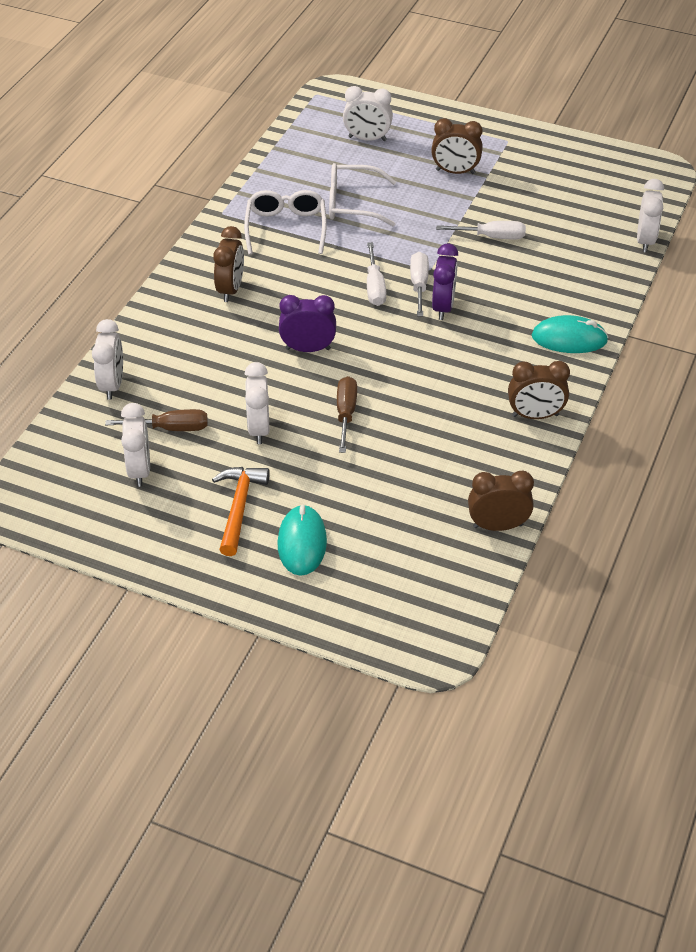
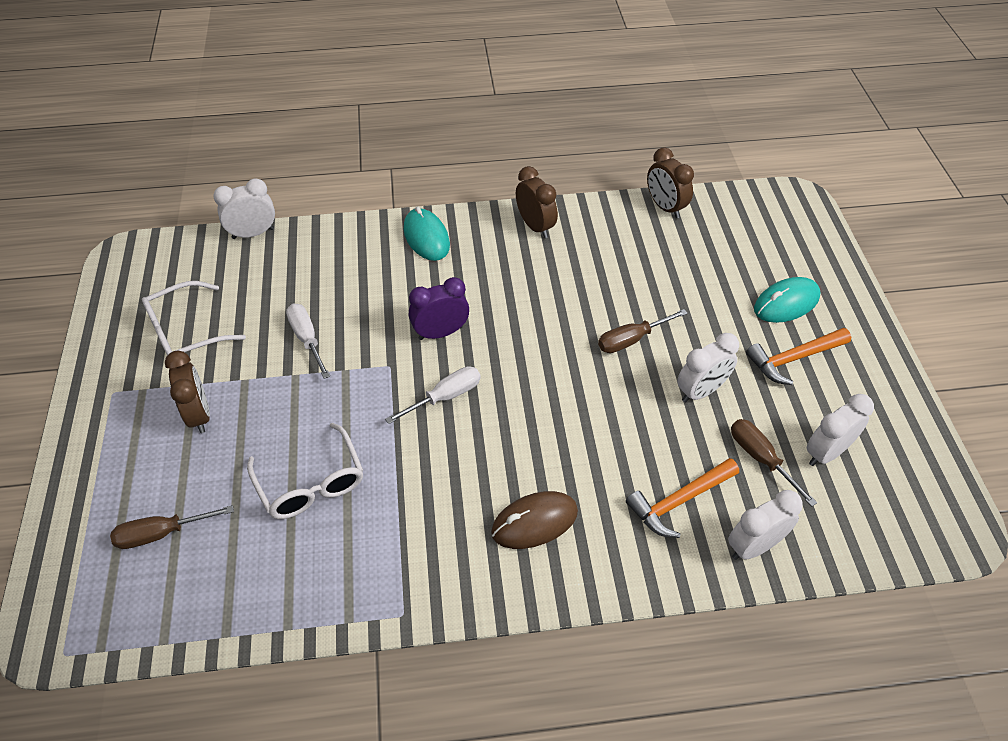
camera: 120 degrees left, 5 degrees up
(179, 365) = (679, 501): none -> orange hammer
(231, 289) = (534, 522): brown clock -> brown mouse
(286, 228) = (393, 527): white glasses -> white glasses (185, 332)
(308, 349) = (573, 407): purple clock -> none
(367, 139) = (162, 533): white clock -> brown screwdriver
(419, 285) = (420, 363): white screwdriver -> none

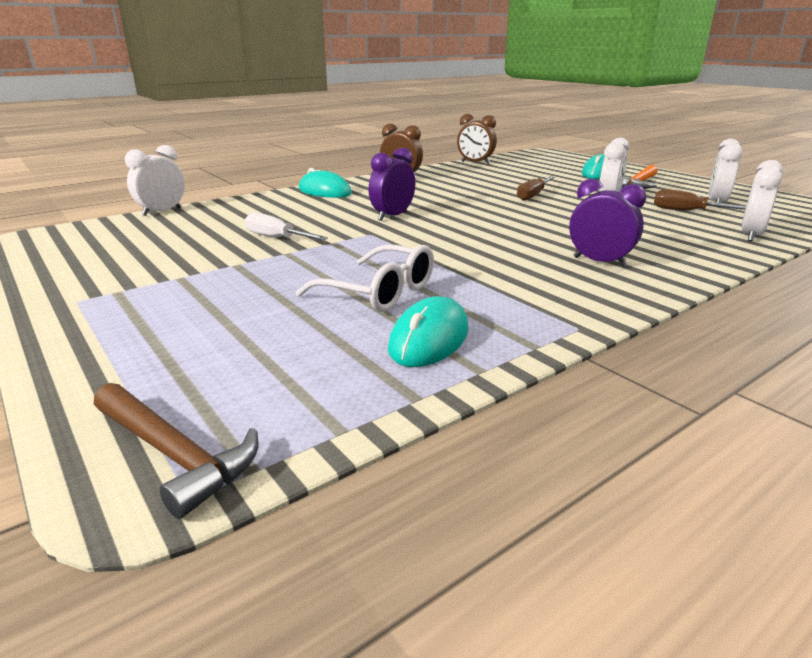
camera: 30 degrees left, 25 degrees down
(74, 614) = (174, 454): none -> brown hammer
(162, 533) = (242, 360): brown screwdriver -> none
(185, 332) = (138, 257): white glasses -> none
(199, 414) = (206, 289): brown clock -> none
(289, 571) = (429, 339): none -> turquoise mouse
(445, 397) = (438, 235): white screwdriver -> none
(534, 522) = (599, 262): brown mouse -> purple clock
(679, 501) = (675, 233): orange hammer -> none

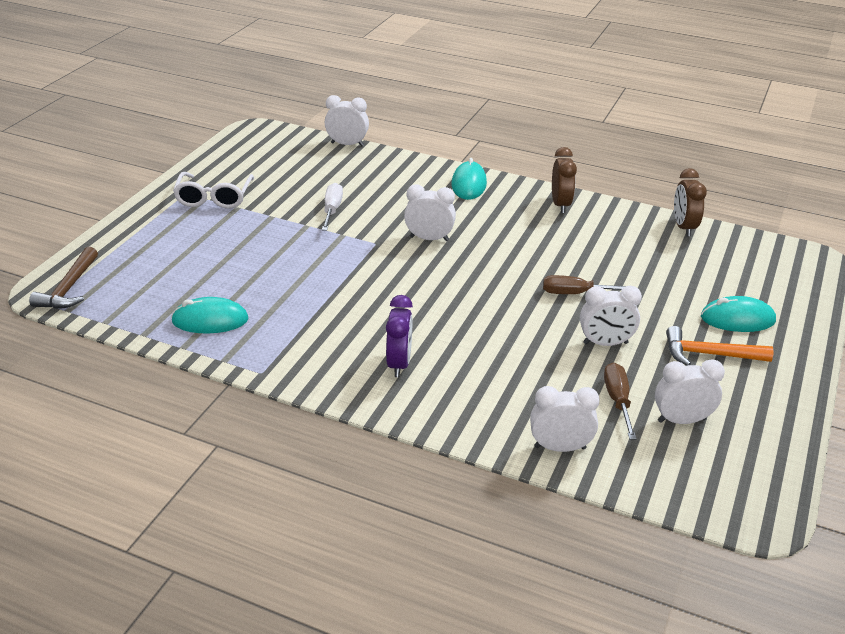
camera: 60 degrees right, 10 degrees up
(379, 292) = (265, 283): white glasses -> white glasses (214, 198)
(392, 216) = (429, 238): purple clock -> white clock

